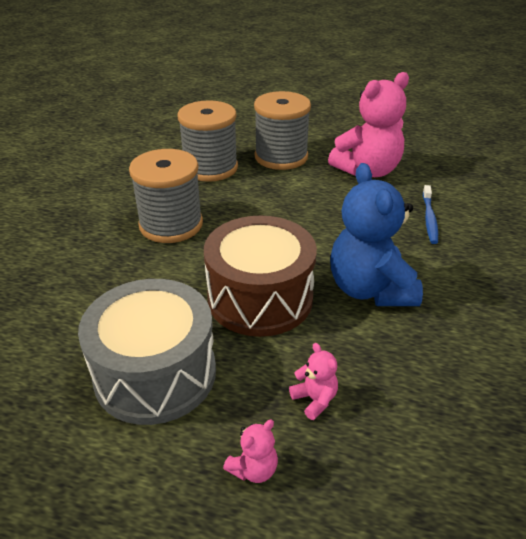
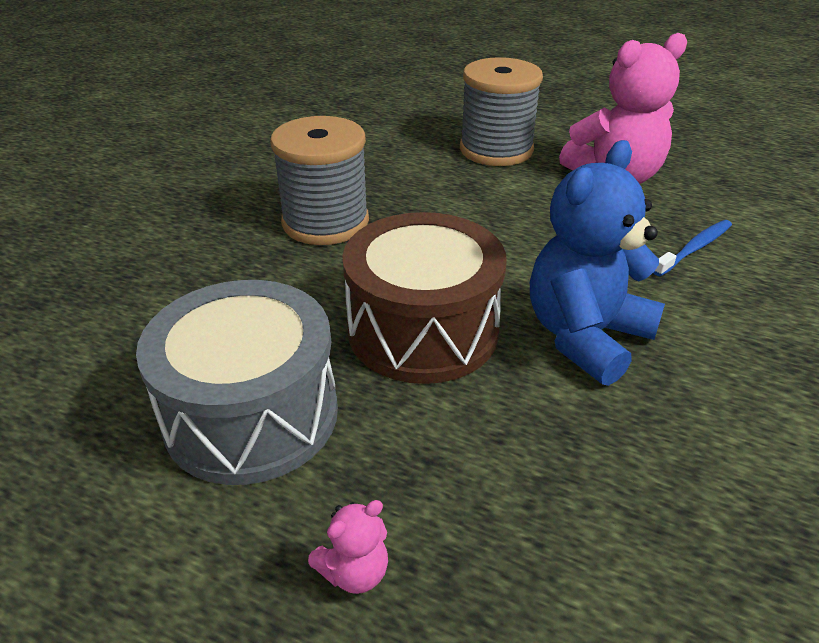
camera: 10 degrees right, 0 degrees up
(210, 168) = (396, 156): grey spool -> none
(314, 399) = (469, 483): pink teddy bear -> none
(370, 289) = (585, 336): blue teddy bear -> blue teddy bear turned 45 degrees clockwise
(429, 218) = (694, 248): blue toothbrush -> blue toothbrush turned 150 degrees counterclockwise

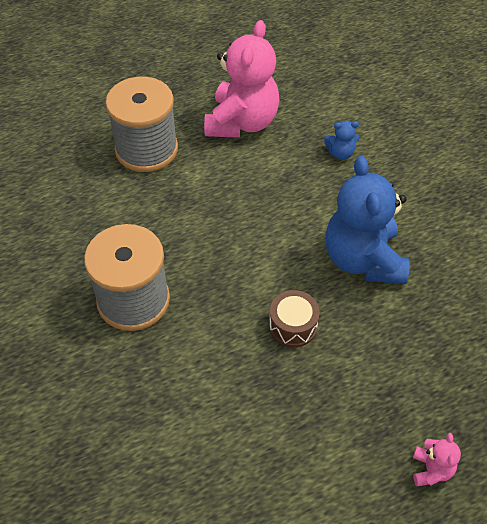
camera: 50 degrees left, 15 degrees up
(251, 414) = (289, 453): grey drum -> none
(423, 330) = (293, 326): brown drum -> brown drum, size x0.46
(694, 248) = (340, 153): blue toothbrush -> blue teddy bear

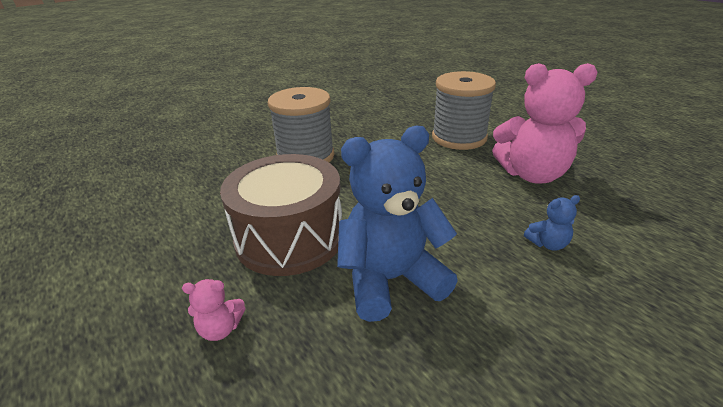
camera: 80 degrees right, 20 degrees down
(293, 326) = (289, 237): brown drum -> brown drum, size x2.18
(340, 153) = (548, 244): blue teddy bear -> blue teddy bear turned 90 degrees counterclockwise
(431, 470) = (88, 372): pink teddy bear -> pink teddy bear (220, 329)

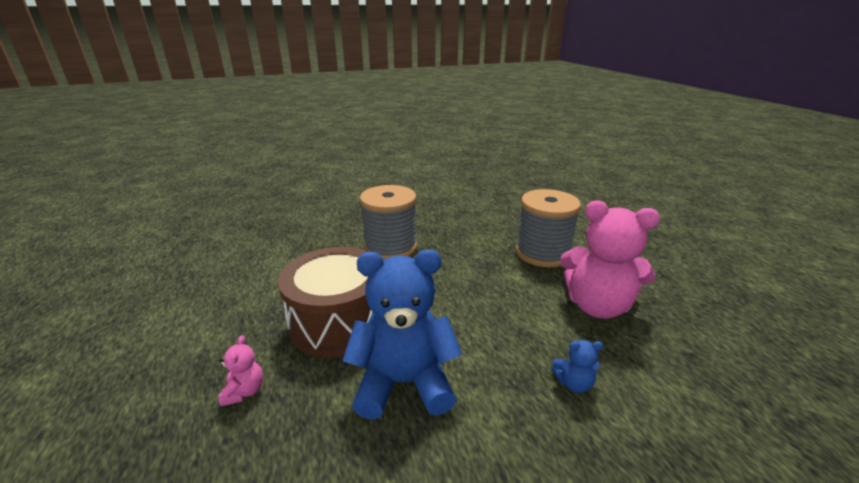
camera: 15 degrees right, 5 degrees down
(220, 329) = (244, 391): pink teddy bear -> pink teddy bear turned 105 degrees counterclockwise

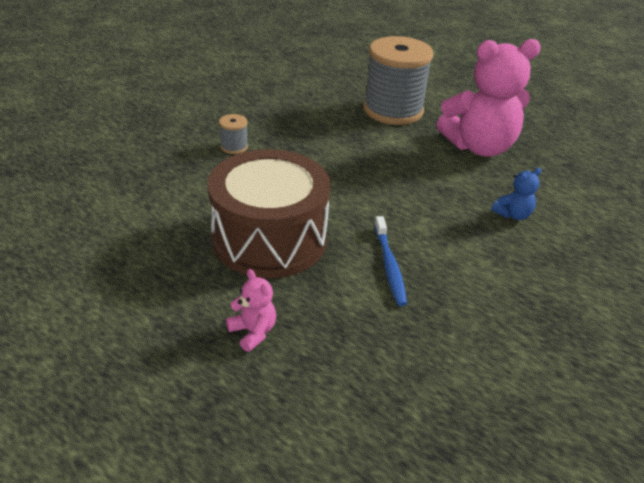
camera: 35 degrees left, 10 degrees up
(390, 247) = (234, 147): grey spool -> grey spool, size x0.41
(404, 383) = (389, 265): blue teddy bear -> blue toothbrush

